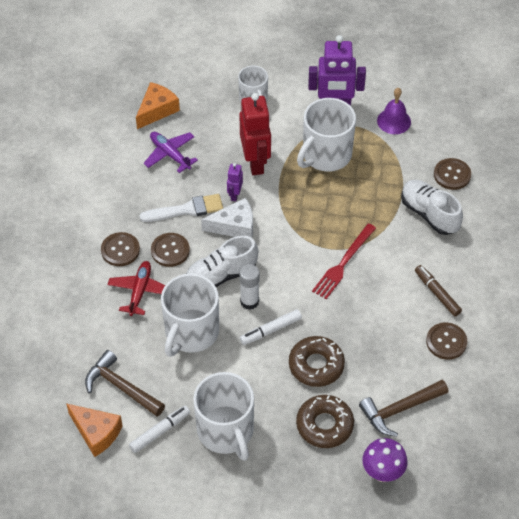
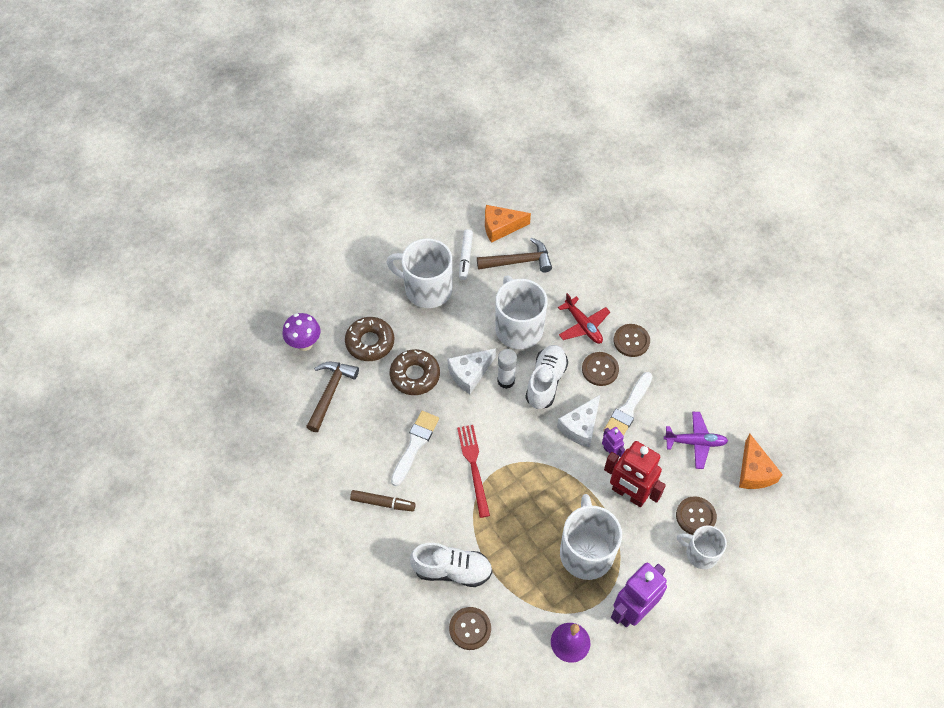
camera: 135 degrees right, 5 degrees up
(271, 330) = (469, 373): white marker -> white cheese
(371, 313) = (415, 445): none -> white brush
(446, 342) = (342, 469): brown button -> brown button (695, 516)

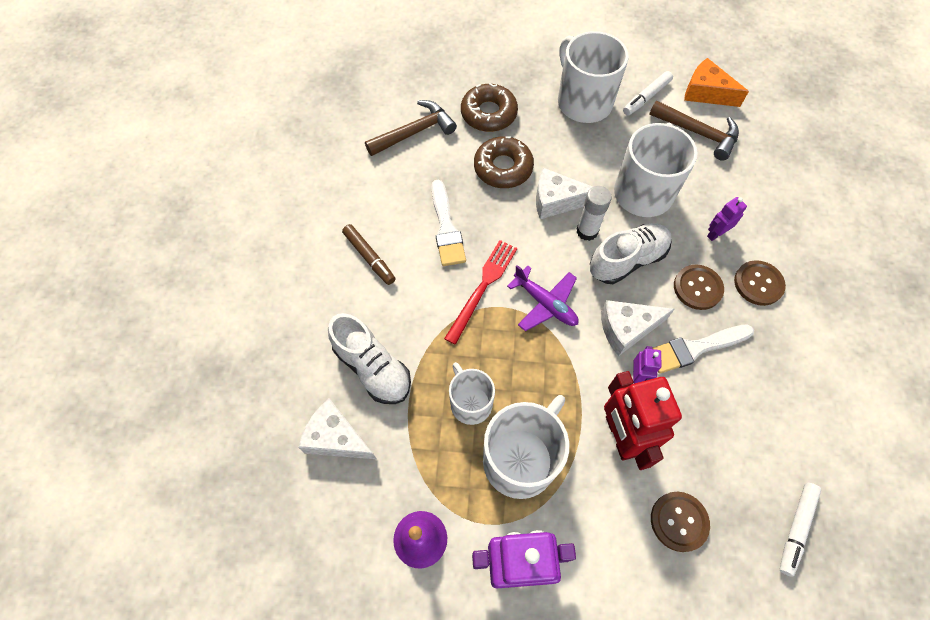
camera: 40 degrees right, 5 degrees up
(304, 344) = (431, 78): purple mushroom -> none
(415, 445) = (446, 228): white brush -> white brush turned 105 degrees clockwise
(470, 629) = (336, 438): brown button -> white cheese
(583, 325) = (715, 234): red plane -> purple robot
(695, 442) = (746, 440): purple plane -> purple plane (545, 303)
(700, 553) = (650, 568): white mug -> white mug (470, 403)
(754, 471) = (796, 528): orange cheese -> white marker

